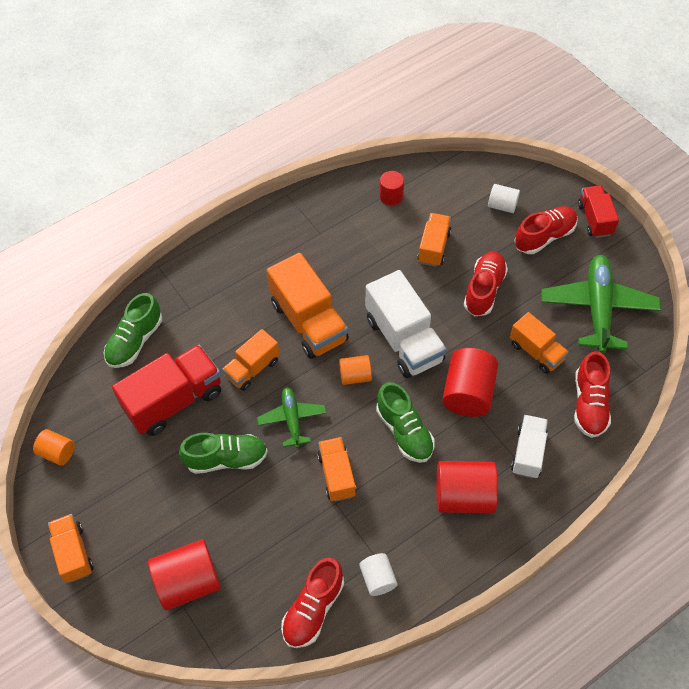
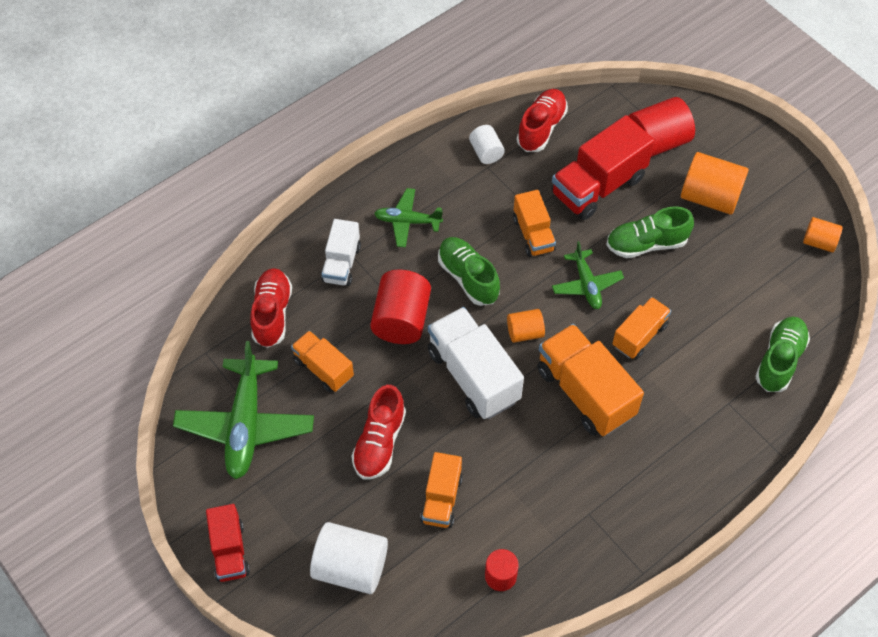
camera: 175 degrees right, 0 degrees up
(73, 553) = (768, 159): orange truck -> none
(149, 509) = (709, 197): none -> orange cylinder
(174, 400) = (716, 298): red truck -> red truck (598, 186)
(464, 496) = (407, 221): red cylinder -> green plane
(502, 205) = (351, 567): white cylinder -> white cylinder, size x1.78
(544, 237) = (299, 521): red shoe -> none

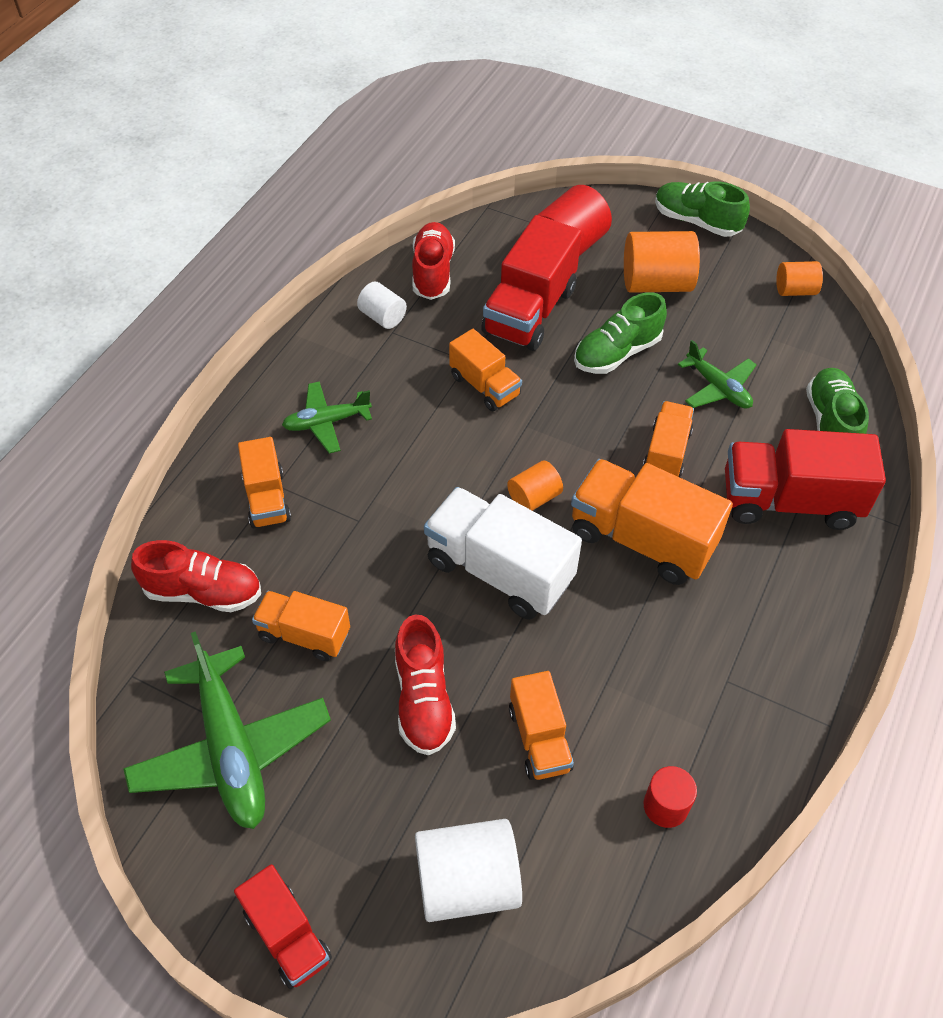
camera: 25 degrees left, 5 degrees down
(272, 314) = (203, 592): red shoe -> red shoe turned 120 degrees clockwise
(341, 263) = (267, 498): white truck -> orange truck
(401, 320) = (376, 537): red cylinder -> none
(468, 278) = (433, 460): green shoe -> green shoe (696, 221)
(586, 284) = (575, 419): green plane -> green plane (718, 388)
(710, 407) = (789, 501): none -> red truck

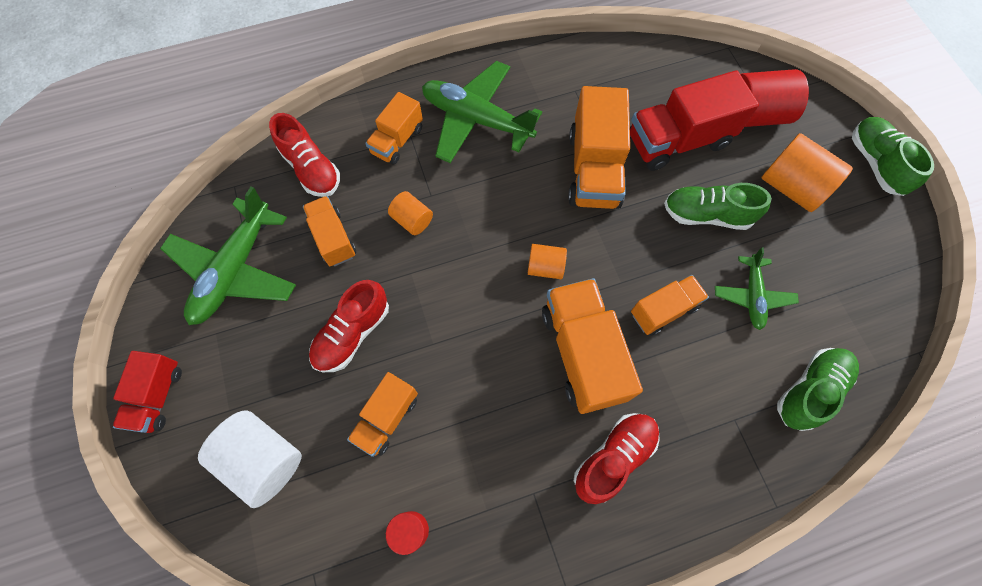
camera: 45 degrees right, 15 degrees up
(326, 422) = (476, 119): green plane -> green plane, size x1.79
(382, 317) = (579, 76): white cylinder -> none
(433, 272) = (642, 68): red shoe -> red shoe (614, 457)
(485, 386) = (594, 169): orange truck -> orange truck, size x1.69
(499, 571) = (474, 295): white truck -> none
(789, 501) = (713, 417): red truck -> none
(795, 290) = (897, 271): orange cylinder -> orange cylinder (412, 220)

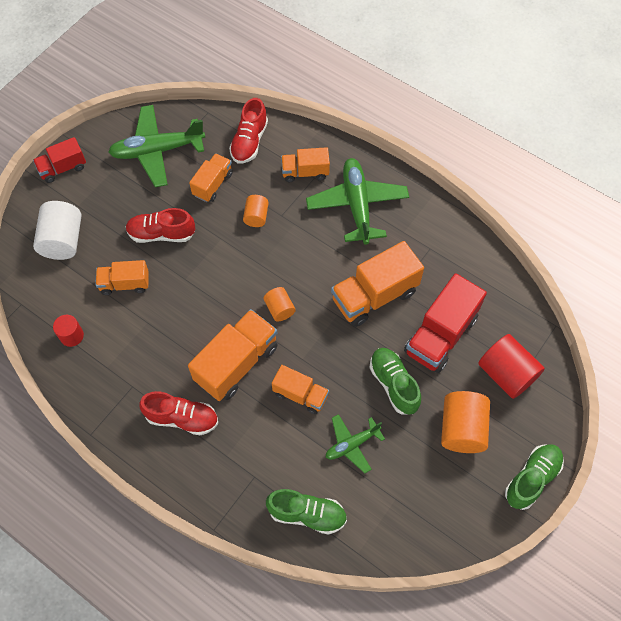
camera: 55 degrees right, 5 degrees down
(678, 141) = (440, 335): red truck -> red truck turned 90 degrees counterclockwise

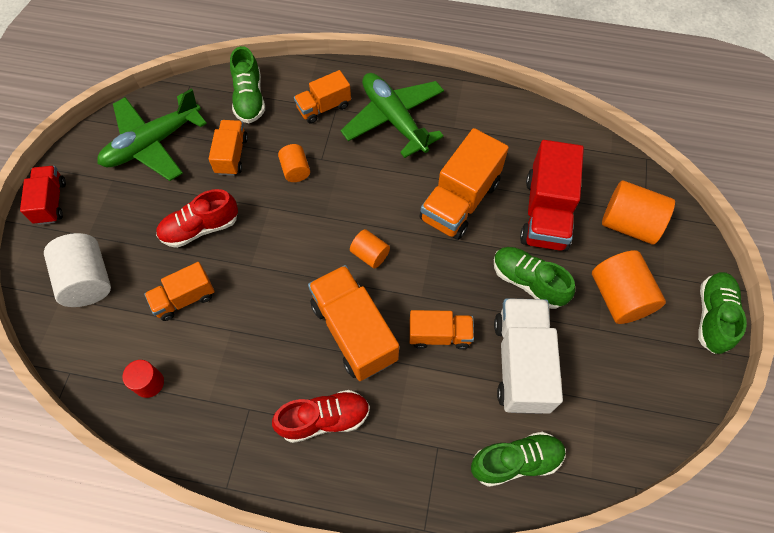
camera: 25 degrees left, 0 degrees up
(63, 168) = (51, 202): red truck -> red truck turned 135 degrees clockwise
(236, 363) = (354, 332): orange truck -> orange truck turned 45 degrees counterclockwise
(249, 141) = (249, 98): red shoe -> green shoe
(352, 444) = (521, 363): green plane -> white truck
(506, 374) = (629, 224): red cylinder -> orange cylinder

